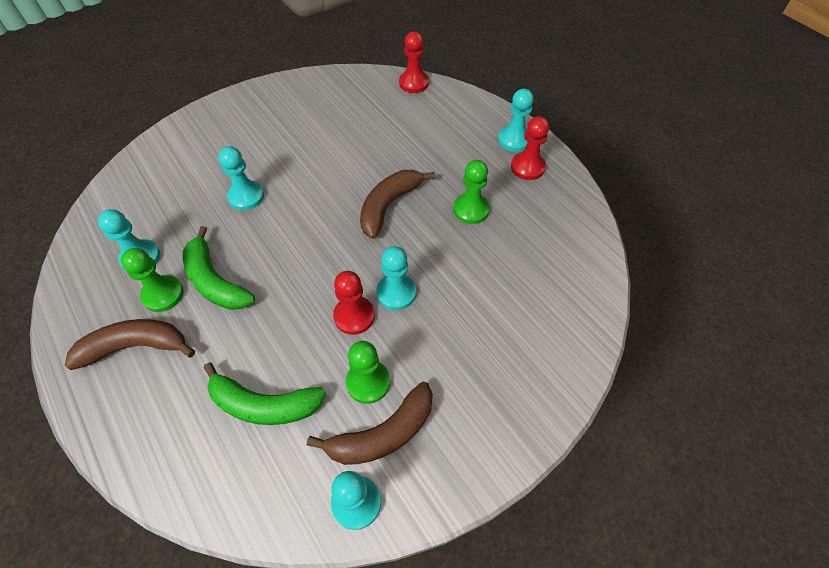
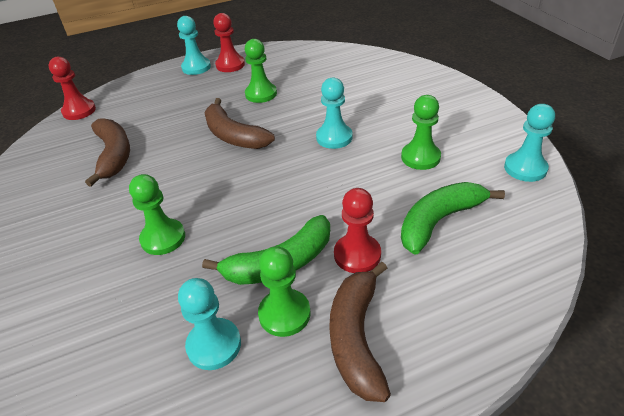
camera: 75 degrees left, 15 degrees down
(246, 196) = (163, 238): turquoise pawn -> green pawn
(264, 404) = (439, 221): green banana -> green banana turned 150 degrees counterclockwise
(354, 316) = (353, 162): red pawn -> red pawn (357, 255)
(383, 434) = (467, 152): brown banana -> brown banana (114, 155)

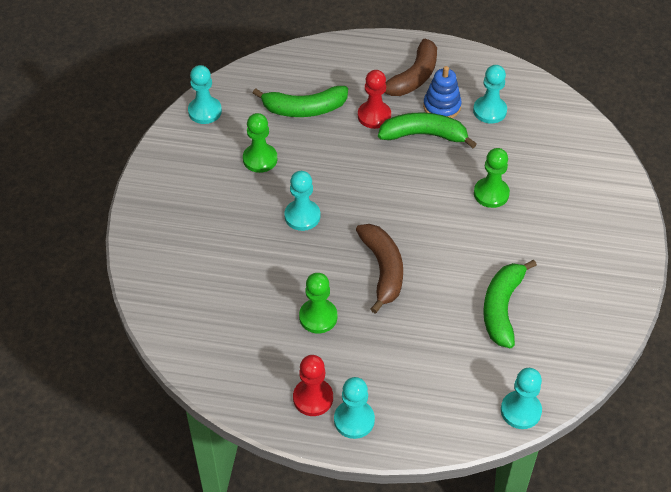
camera: 150 degrees left, 10 degrees up
(79, 111) = (520, 411): red pawn -> turquoise pawn
(114, 155) = (502, 308): brown banana -> green banana
(284, 314) = (442, 106): green pawn -> blue stacking toy

